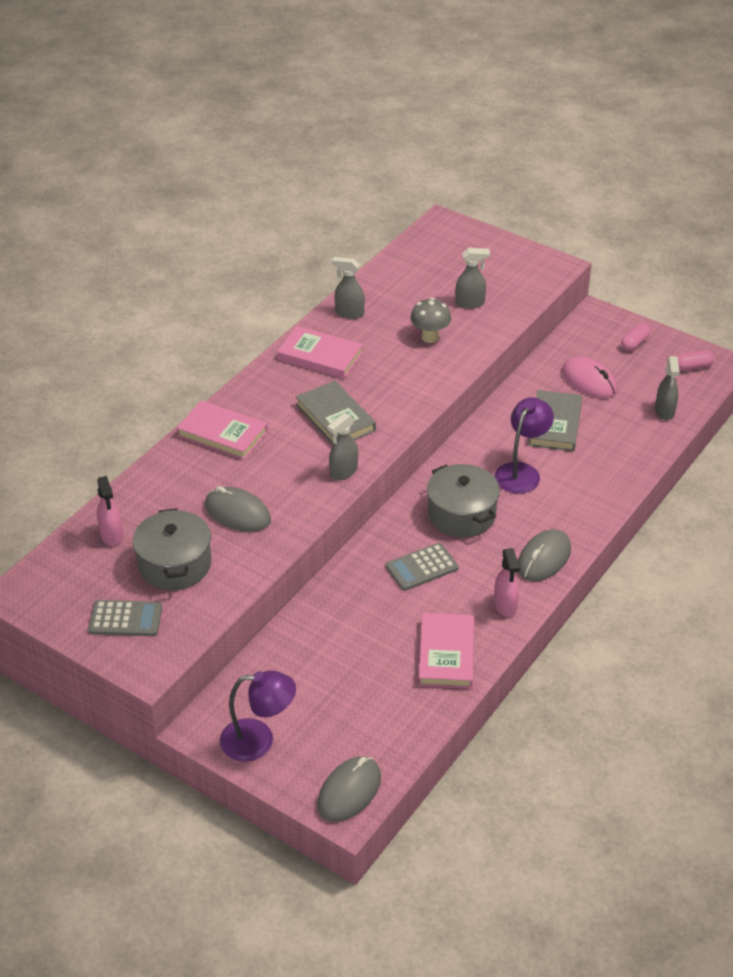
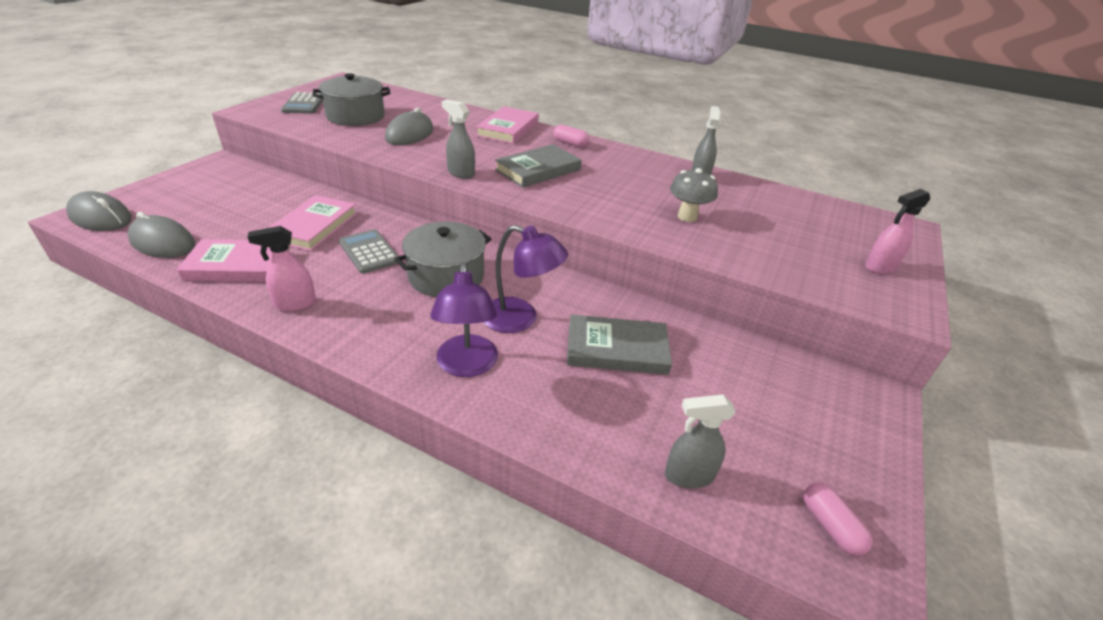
camera: 80 degrees right, 5 degrees down
(111, 535) = (393, 99): pink spray bottle -> pink spray bottle (880, 267)
(258, 740) = (191, 181): purple lamp -> purple lamp (467, 366)
(320, 356) = (626, 163): pink book -> pink book (314, 226)
(470, 303) = (767, 242): grey spray bottle -> none
(544, 558) = (365, 334): grey mouse -> grey mouse (162, 242)
(589, 381) = (720, 384): pink mouse -> none
(635, 343) = (842, 442): pink capsule -> pink capsule (570, 143)

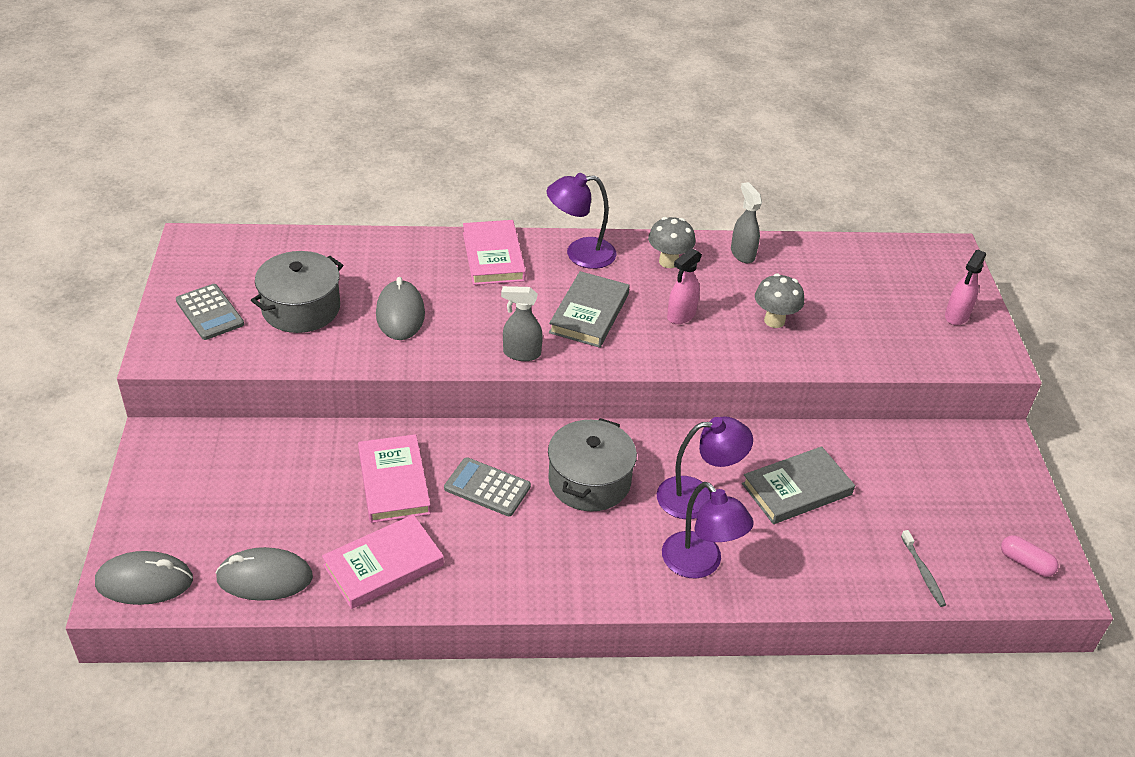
camera: 30 degrees left, 5 degrees up
(295, 304) = (491, 579): pink spray bottle -> pink spray bottle (681, 315)
(570, 143) = (580, 254): pink capsule -> purple lamp
(633, 164) = (668, 262): none -> grey mushroom
(688, 475) = (923, 573): grey spray bottle -> grey toothbrush

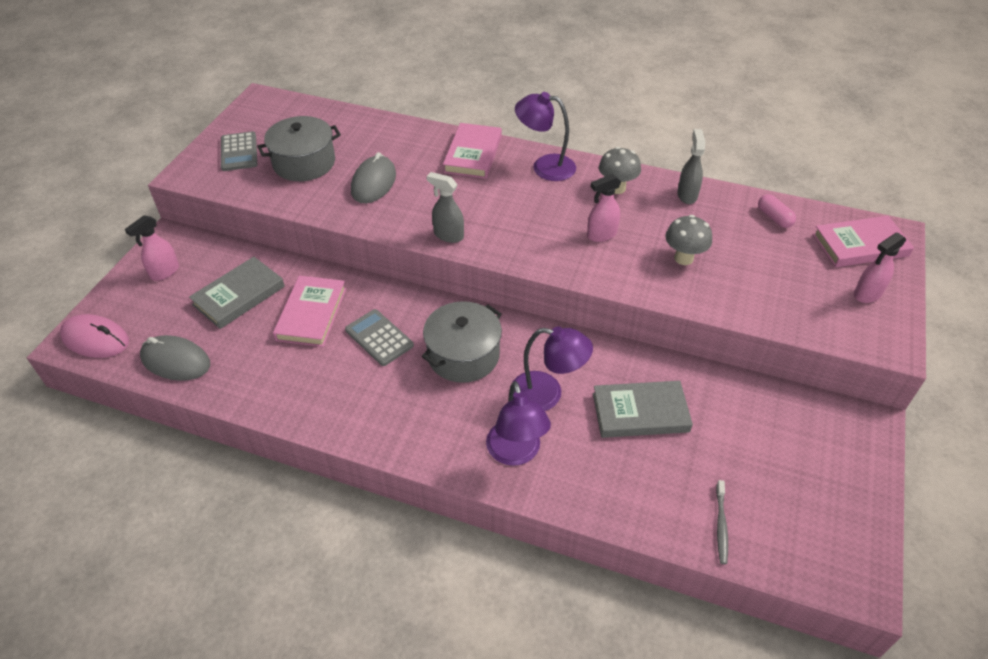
camera: 25 degrees right, 5 degrees up
(144, 582) = (96, 339): grey mouse -> pink mouse
(179, 481) = (164, 272): none -> pink spray bottle
(383, 565) = (265, 377): pink book -> pink book (860, 245)
(589, 313) = (523, 215): grey book -> grey book (239, 295)
(1025, 563) = (832, 549): pink capsule -> pink capsule (774, 218)

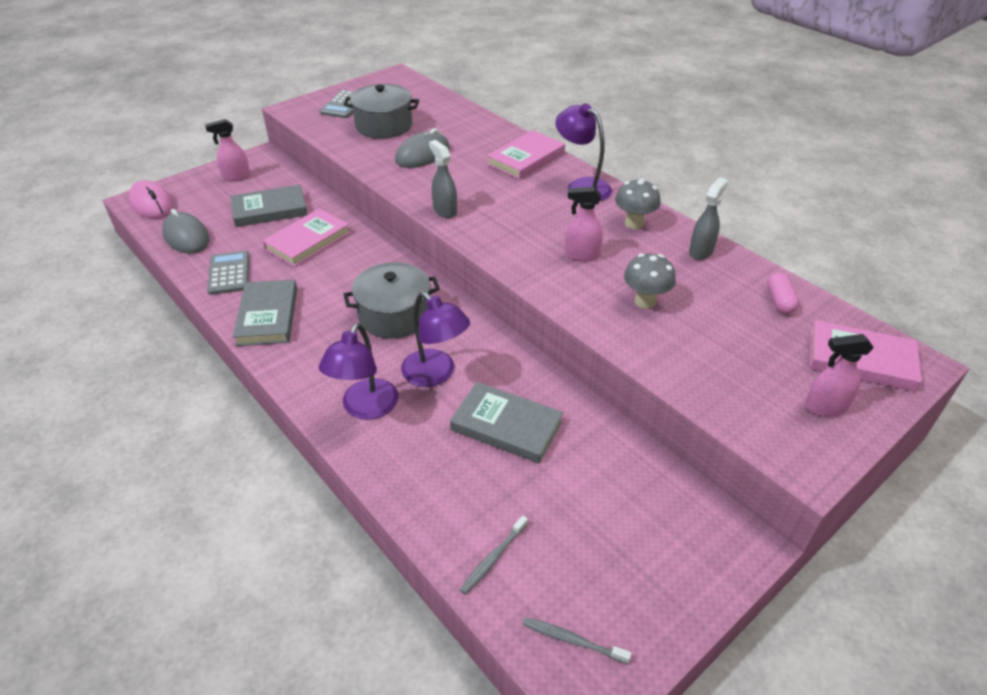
camera: 30 degrees right, 5 degrees down
(345, 408) = (267, 316): none -> grey book
(379, 338) = (341, 277): grey calculator -> grey calculator (229, 273)
(820, 554) = (572, 640): none -> grey toothbrush

